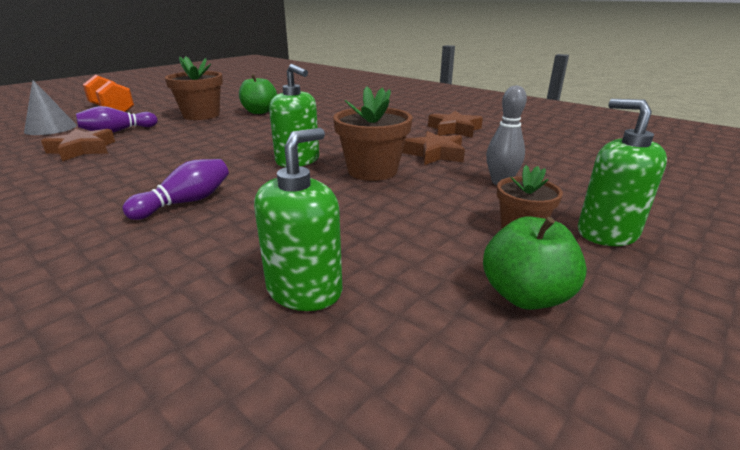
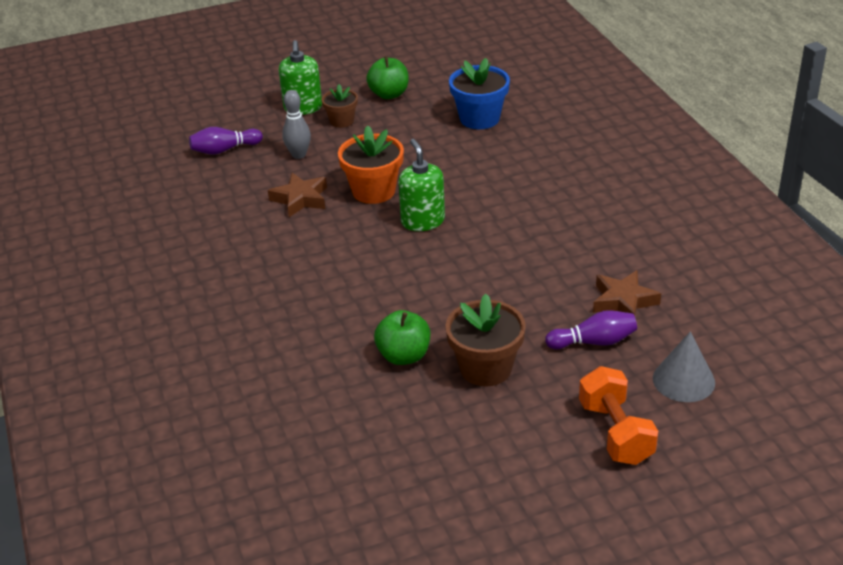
camera: 150 degrees left, 10 degrees up
(186, 202) = (526, 192): purple bowling pin -> purple bowling pin (224, 150)
(304, 290) = (479, 118): green soap dispenser -> blue flower pot
(372, 171) = (374, 191): brown flower pot -> orange flower pot
(454, 129) = (227, 234): brown star -> none

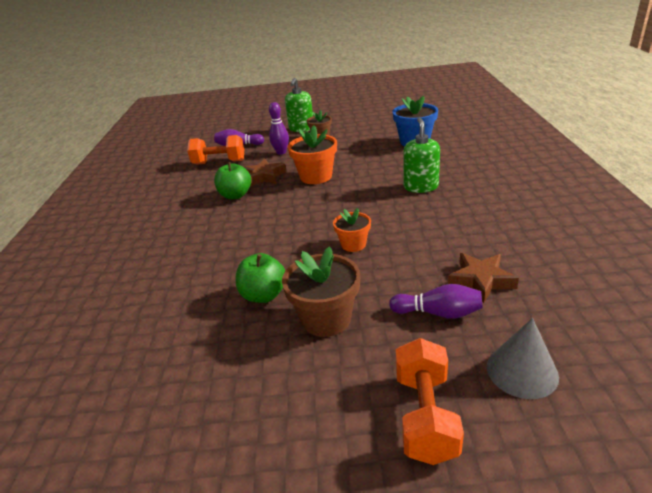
camera: 20 degrees right, 5 degrees down
(215, 182) = (219, 162): none -> orange dumbbell
(299, 155) = (281, 152): grey bowling pin -> purple bowling pin
(389, 94) = (360, 125): green apple -> green apple (235, 195)
(423, 221) = (339, 199): green soap dispenser -> green soap dispenser (421, 187)
(472, 281) = (353, 244): none -> orange flower pot

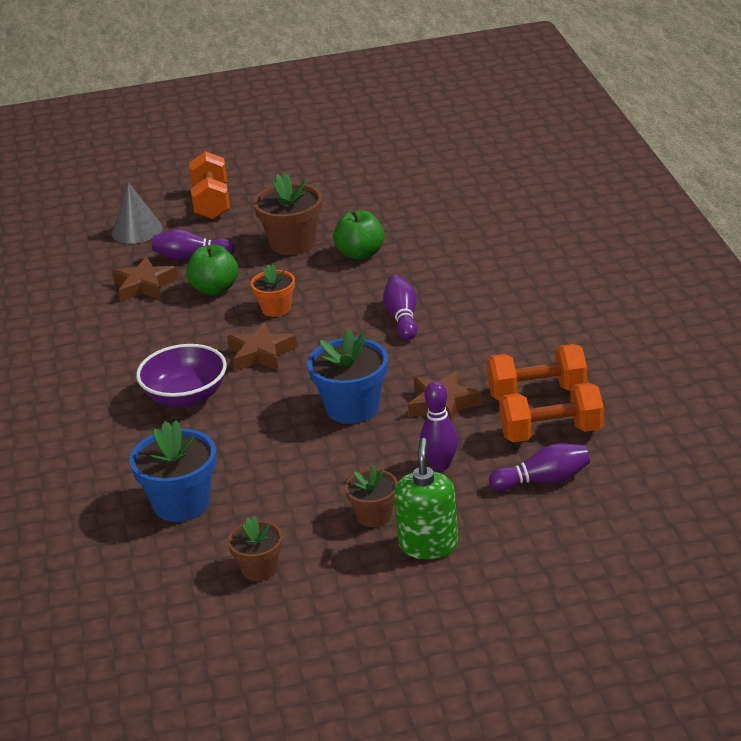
camera: 170 degrees right, 0 degrees up
(210, 179) = (537, 392): none -> orange dumbbell
(235, 195) = (469, 365): green apple -> green apple (215, 289)
(259, 229) = (402, 318): none -> purple bowling pin
(316, 177) = (352, 408): orange flower pot -> blue flower pot
(368, 210) = (261, 353): none -> brown star
(375, 123) = (259, 568): none -> brown flower pot
(421, 187) = (186, 396): green soap dispenser -> purple bowl

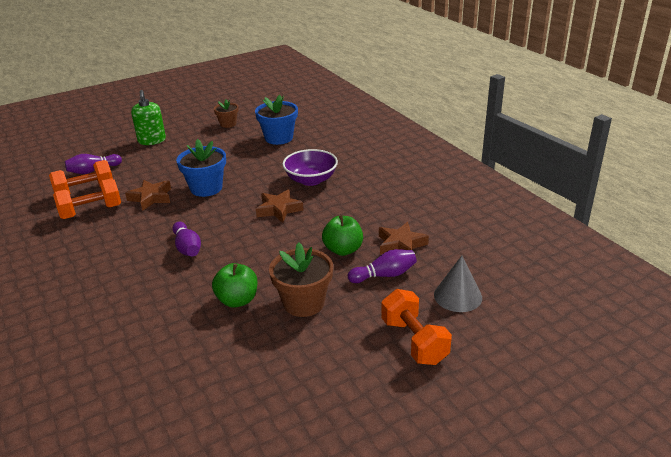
camera: 160 degrees right, 0 degrees up
(276, 308) = (285, 241): orange flower pot -> none
(374, 516) = (180, 146): brown flower pot -> none
(440, 465) = (149, 169): purple bowling pin -> none

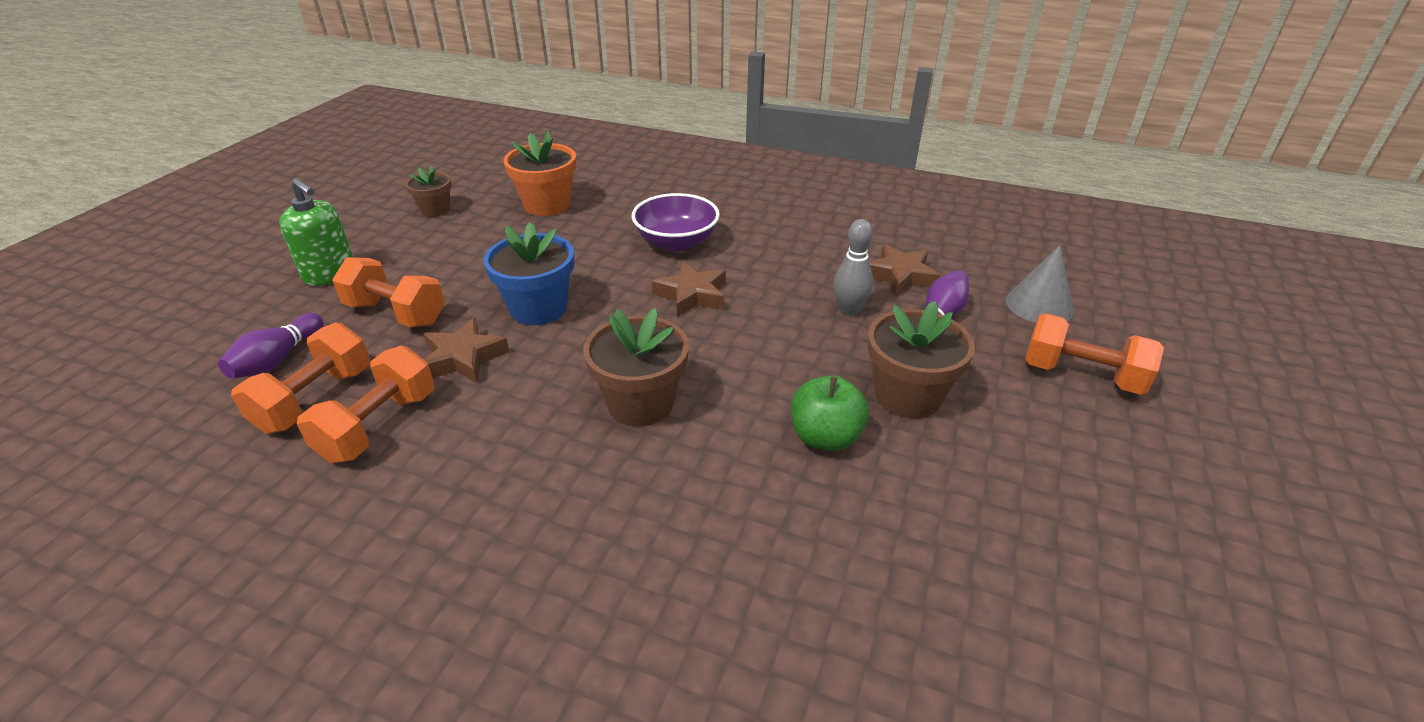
camera: 40 degrees left, 5 degrees up
(152, 168) = (396, 313): none -> orange dumbbell
(187, 248) = (640, 403): purple bowling pin -> brown flower pot
(279, 138) = (547, 205): blue flower pot -> orange flower pot
(343, 250) = (849, 310): green apple -> grey bowling pin

